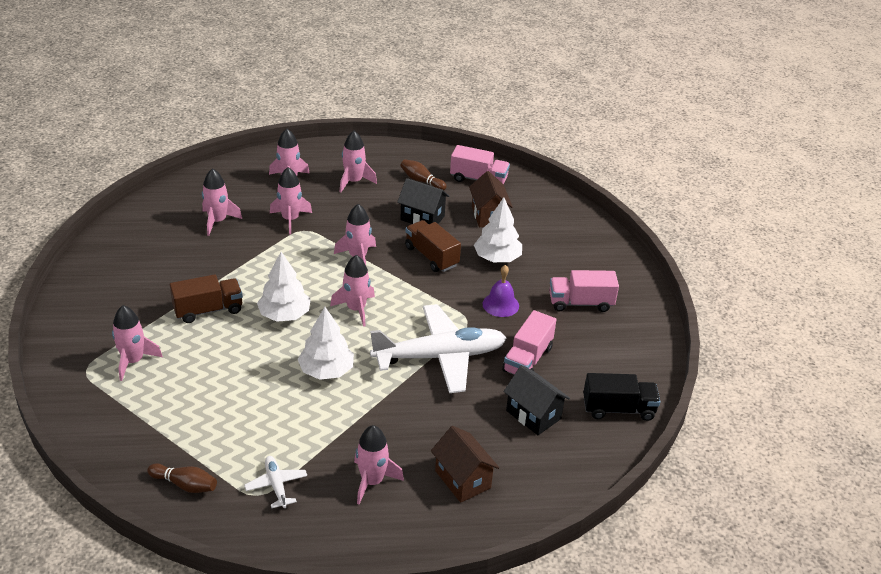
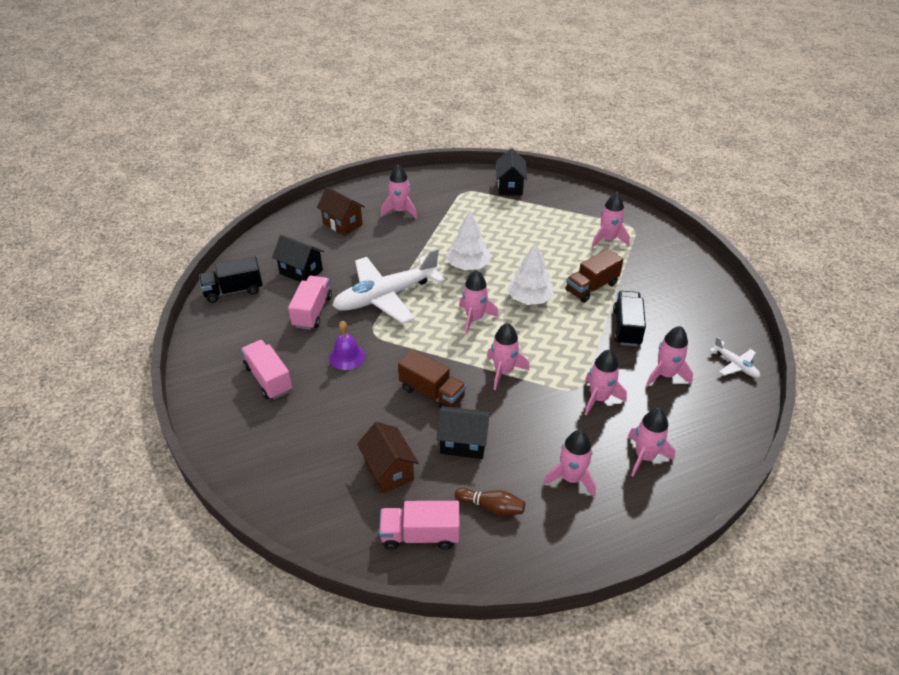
camera: 165 degrees right, 5 degrees up
(185, 485) = (510, 187): brown bowling pin -> black house
(212, 264) = (627, 327): none -> black truck
(276, 485) = (457, 197): white plane -> white plane (735, 365)
(497, 258) = (363, 410): white tree -> none
(580, 303) = (269, 379): pink truck -> pink truck turned 105 degrees counterclockwise

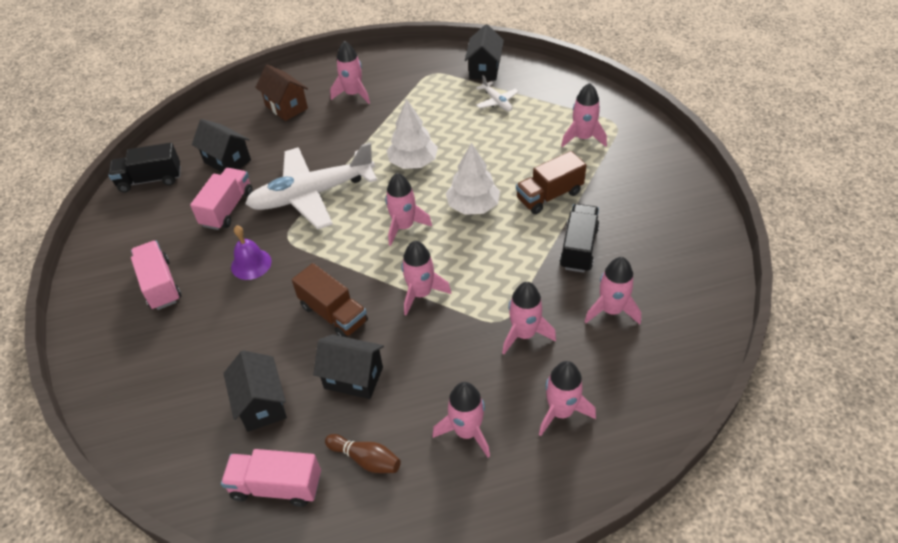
camera: 10 degrees right, 5 degrees up
(389, 470) = (262, 404): brown house -> black house
(735, 365) = (699, 303): white plane -> white plane (497, 102)

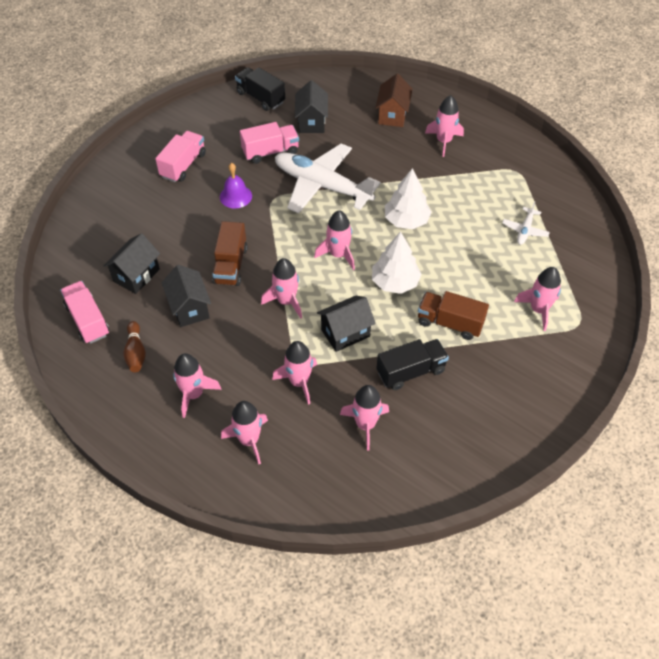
camera: 50 degrees right, 5 degrees up
(484, 69) = (556, 200): black house -> black house (345, 333)

